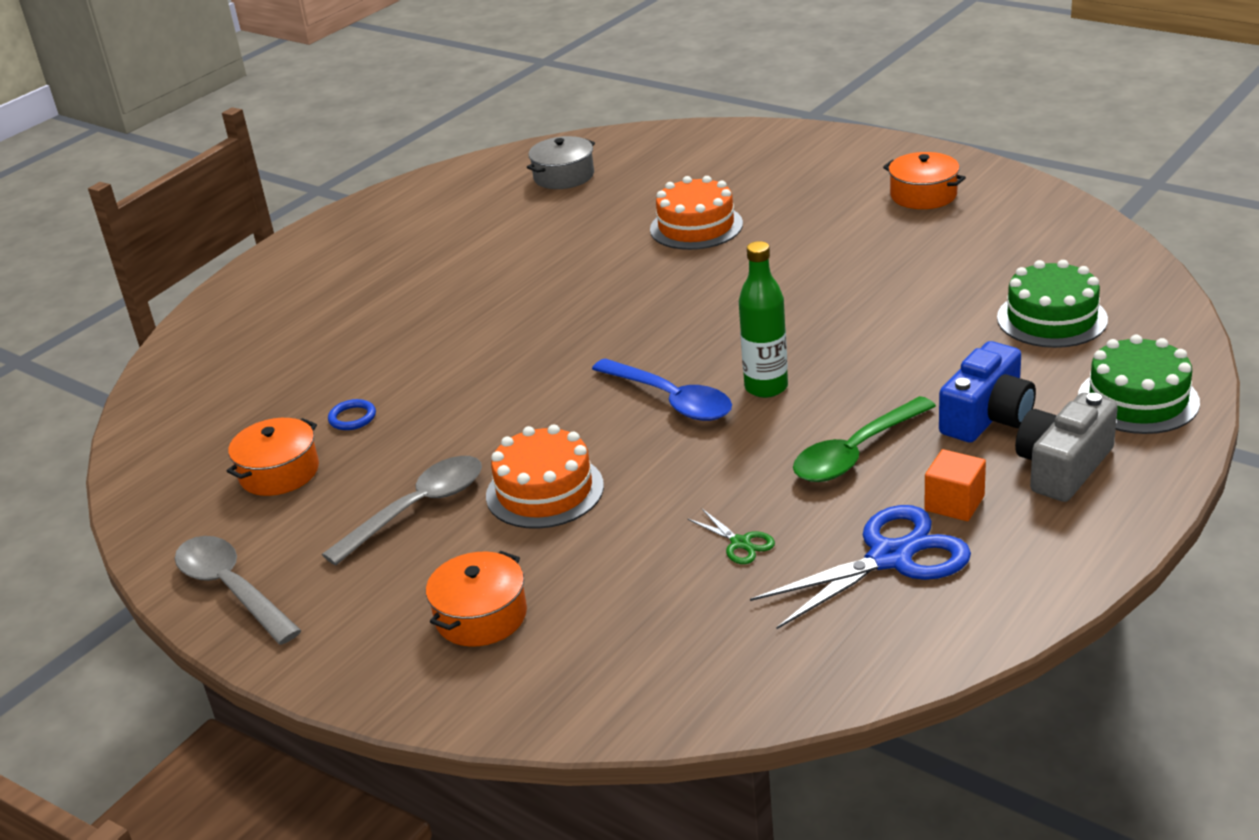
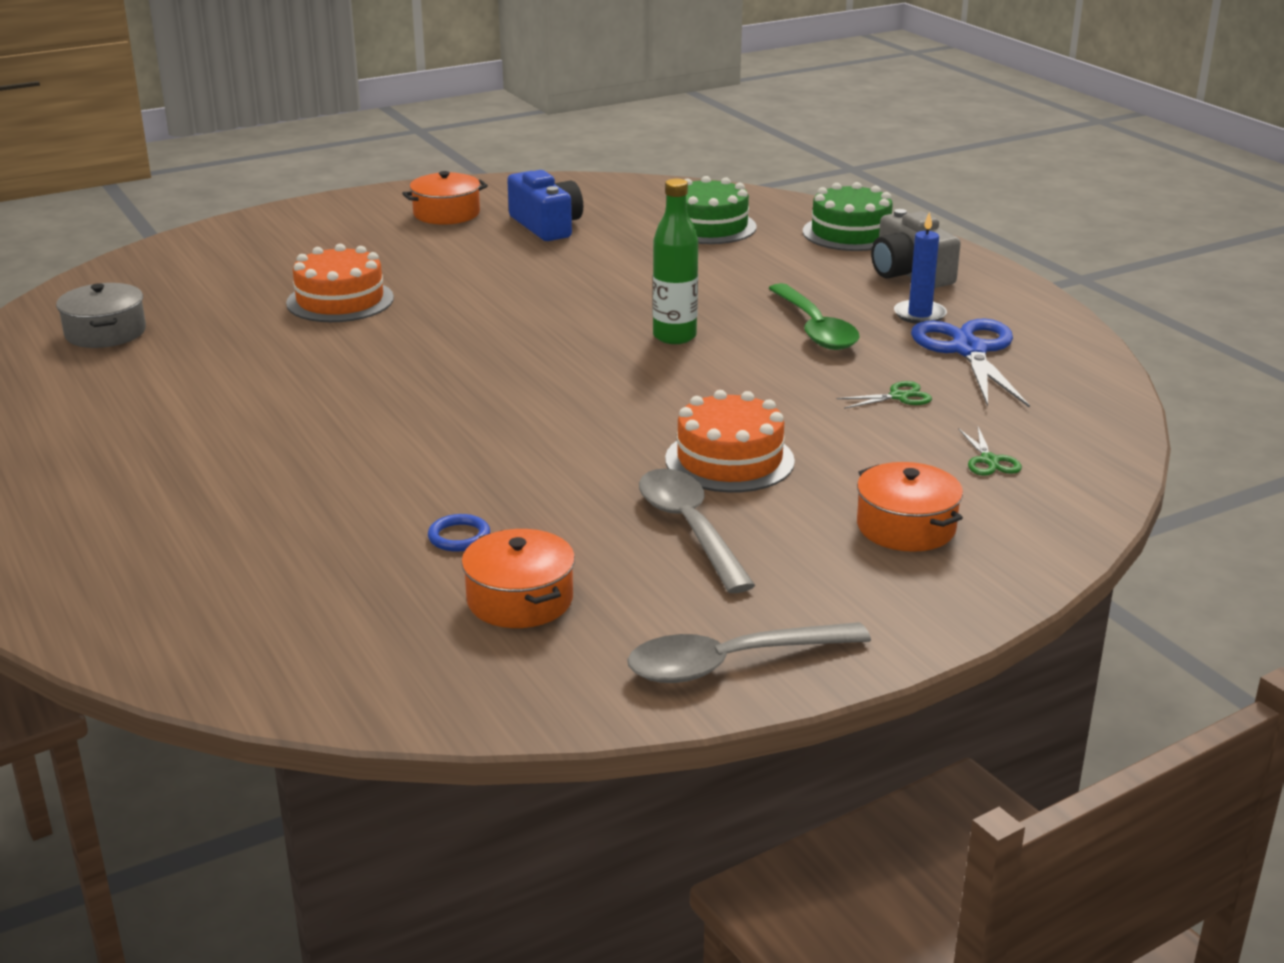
camera: 70 degrees left, 5 degrees down
(641, 632) = (989, 460): none -> green scissors
(671, 400) = (643, 376): blue spoon -> none
(954, 503) = (919, 315): orange cube -> blue candle
(987, 416) = (817, 277): blue camera -> blue camera (546, 226)

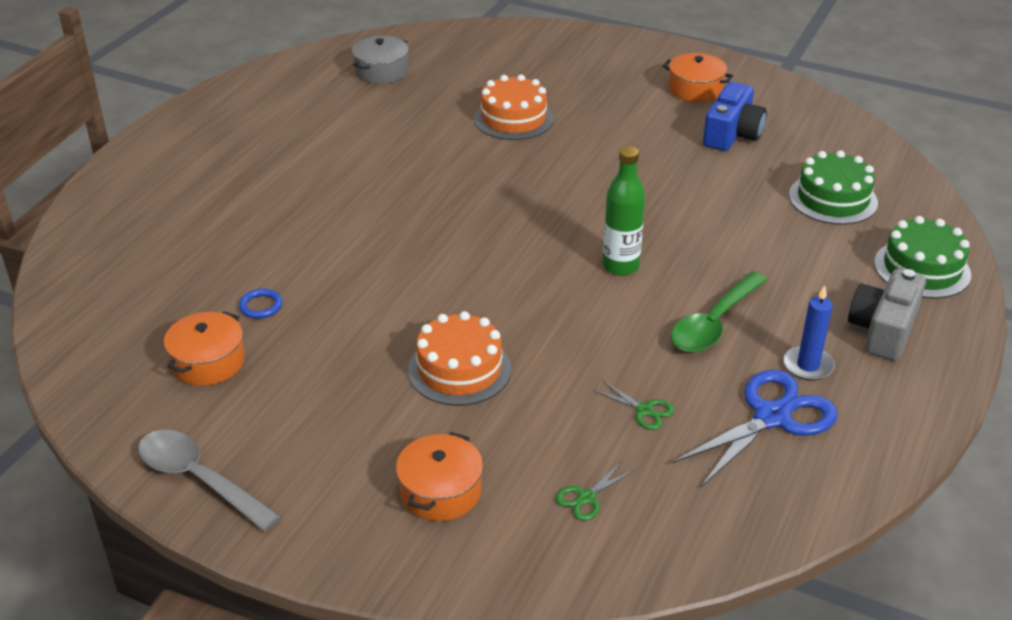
camera: 55 degrees right, 10 degrees up
(689, 528) = (350, 391): grey spoon -> none

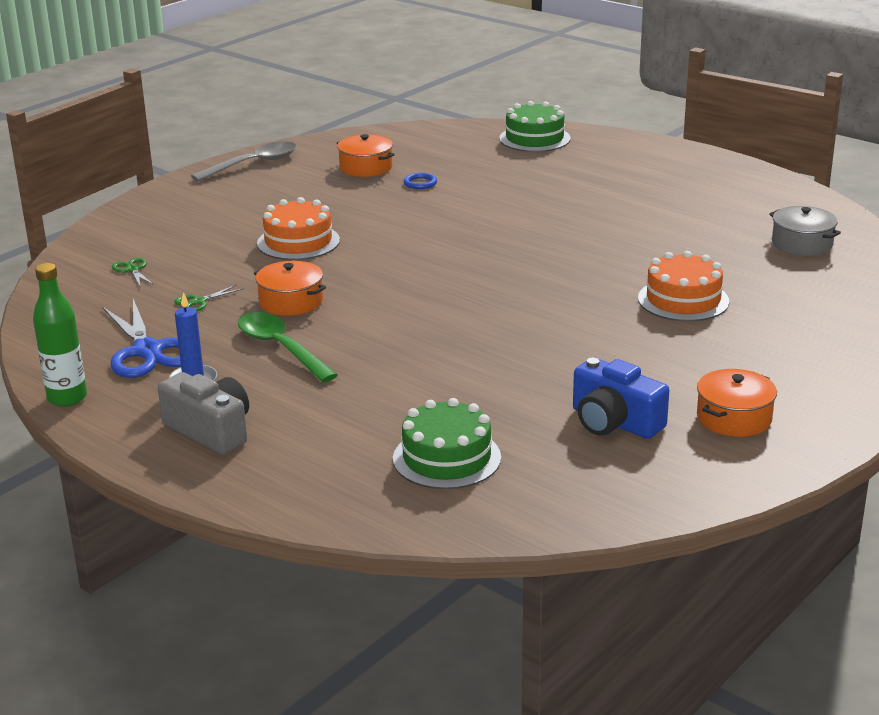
camera: 105 degrees right, 10 degrees down
(440, 491) = (181, 226): orange pot -> orange pot (291, 302)
(620, 266) = (390, 319): green bottle -> green bottle (67, 398)
(922, 269) = (287, 481): green cake -> green cake (534, 138)

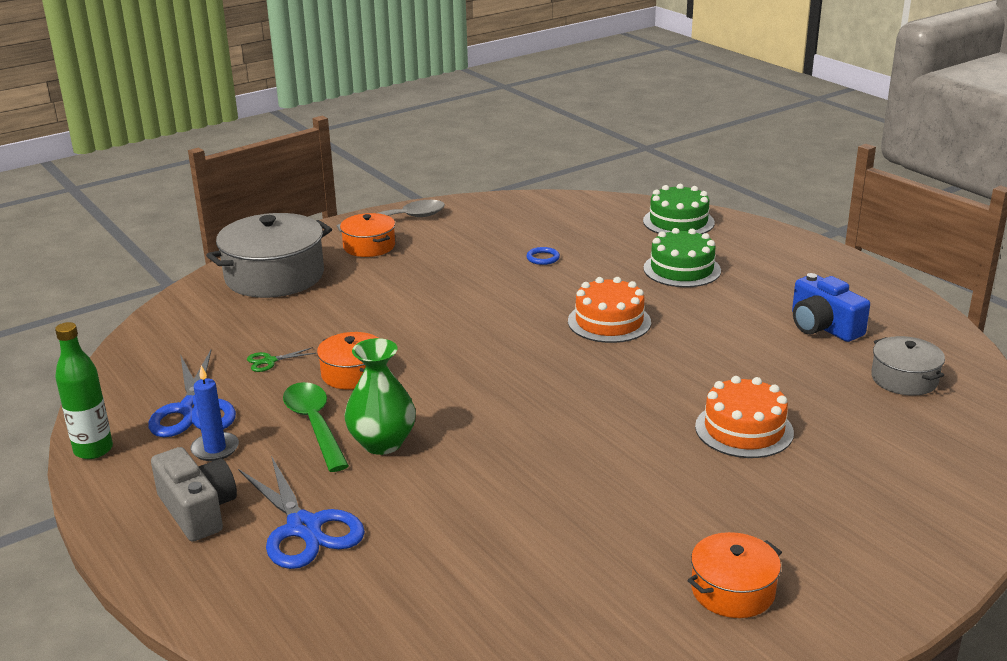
camera: 15 degrees right, 0 degrees up
(132, 270) = (231, 318): green scissors -> none
(153, 228) = (274, 276): none -> grey pot
(298, 242) = (395, 308): orange cake -> orange cake (609, 322)
(324, 429) = (304, 528): none -> blue scissors
(357, 354) = (382, 443): none -> green vase
(366, 167) = (500, 235): orange pot -> orange pot (369, 246)
(446, 458) = (404, 586): green cake -> green cake (682, 269)
(614, 422) = (599, 572): blue camera -> blue camera (823, 326)

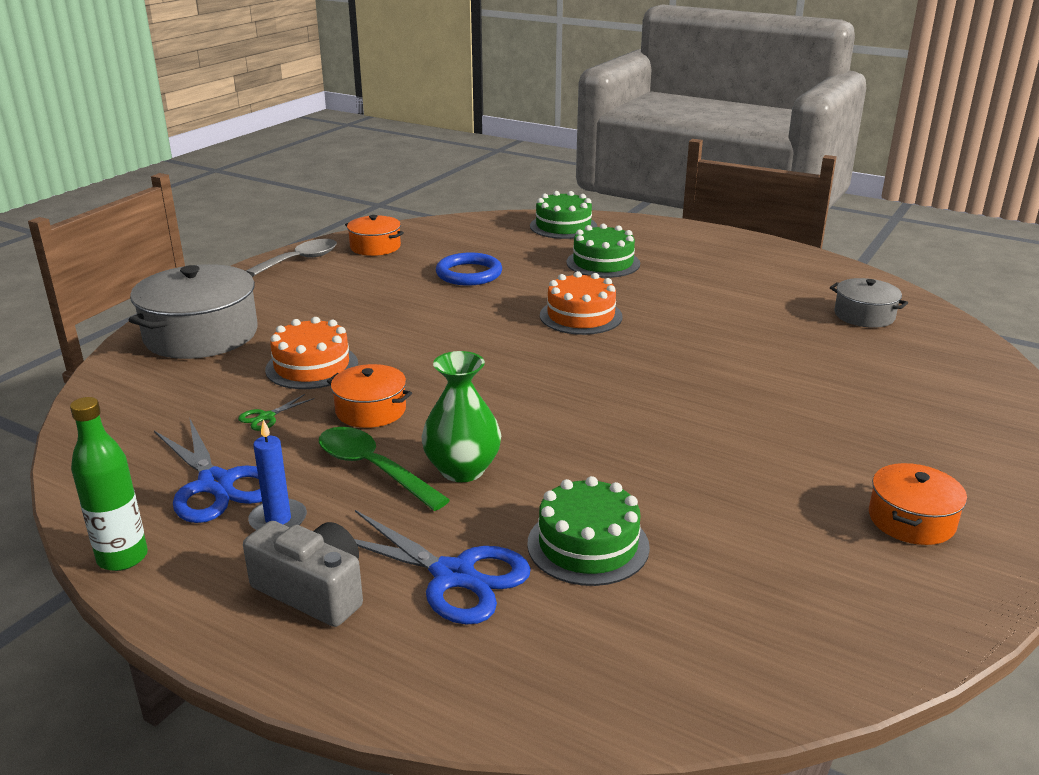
camera: 25 degrees left, 0 degrees up
(369, 246) = (283, 291): orange pot -> orange pot (375, 247)
(427, 532) = (588, 545): none -> green cake
(543, 258) = (469, 274): blue ring -> blue ring, size x1.98
(744, 429) = (783, 381): orange cake -> orange cake (312, 366)
(823, 326) = (762, 287): blue camera -> none

